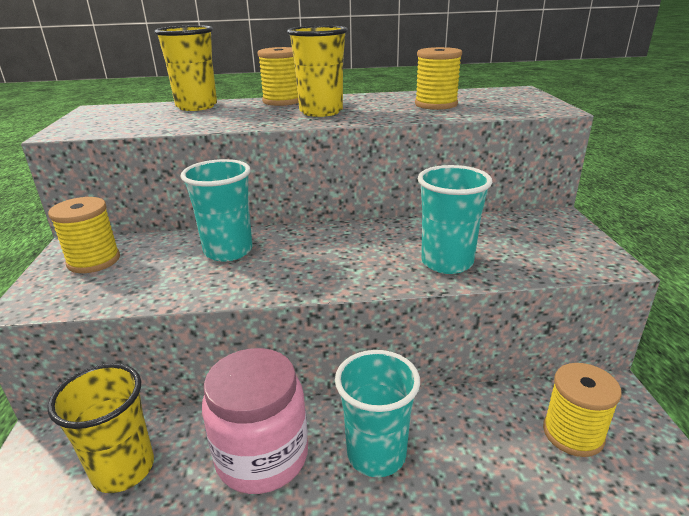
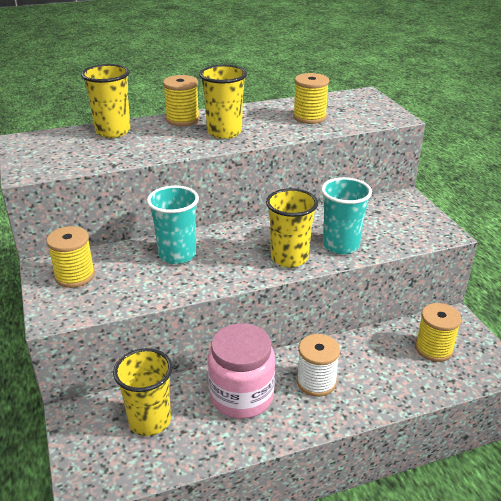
camera: 15 degrees left, 5 degrees up
(368, 270) = (289, 258): none -> yellow cup
(376, 454) = (316, 382): turquoise cup -> white spool

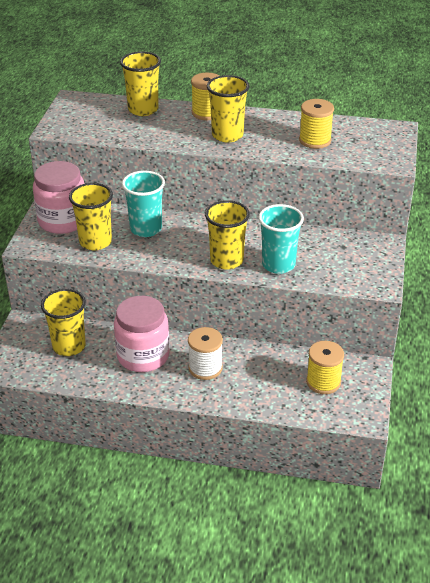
camera: 30 degrees right, 5 degrees up
(75, 276) = (63, 221): yellow spool -> pink jar
(133, 285) = (95, 242): none -> yellow cup

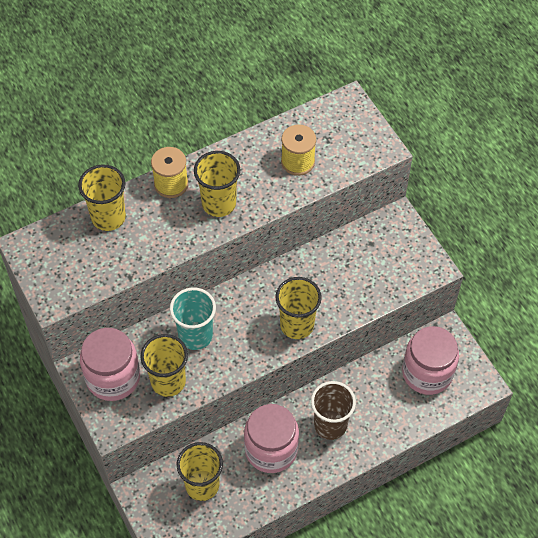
camera: 40 degrees left, 20 degrees up
(205, 368) = (330, 425): white spool -> brown cup
(278, 265) = (341, 300): turquoise cup -> none
(323, 382) = (427, 372): yellow spool -> pink jar

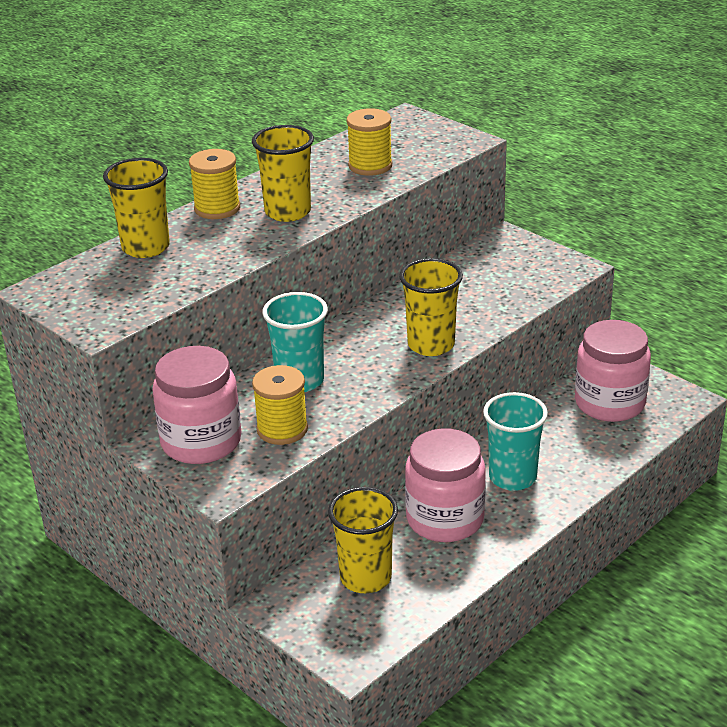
camera: 15 degrees left, 25 degrees down
(168, 381) = (282, 429): yellow cup -> yellow spool
(330, 425) = (512, 477): brown cup -> turquoise cup

